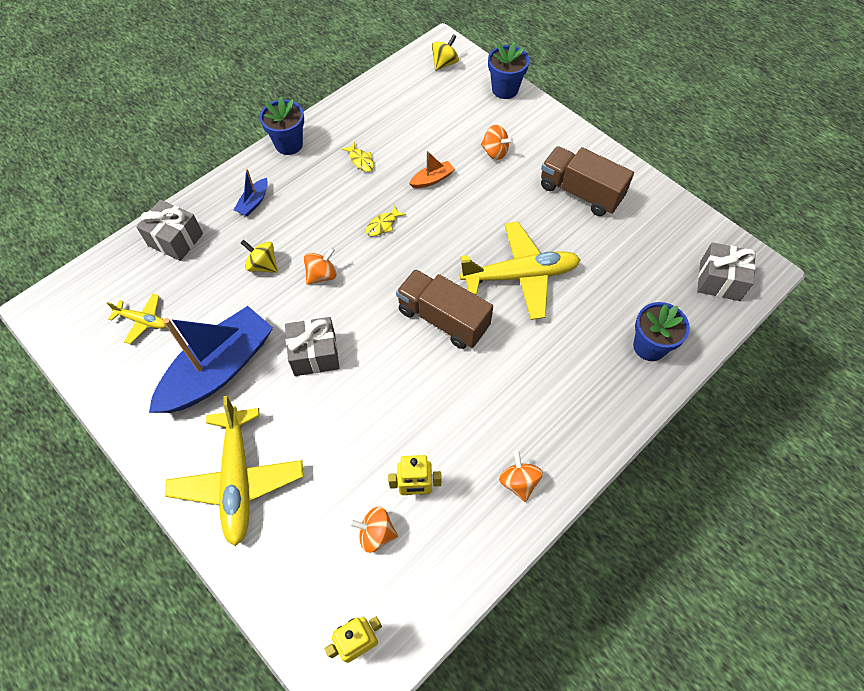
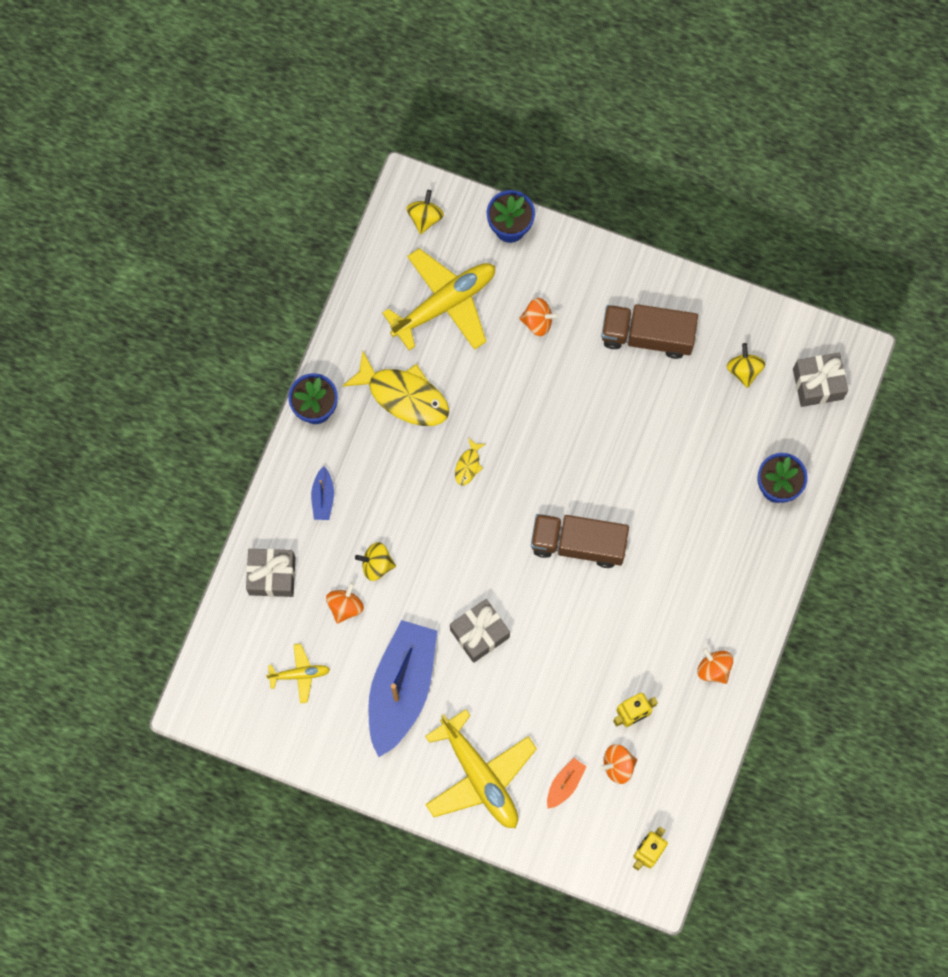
camera: 25 degrees left, 15 degrees up
(322, 275) = (439, 549): orange spinning top -> orange spinning top (345, 606)
(361, 160) = (404, 395): yellow fish -> yellow fish, size x2.23
(432, 179) = (490, 386): orange boat -> orange boat (565, 784)
(521, 275) = (629, 463): yellow plane -> yellow plane (445, 303)
(655, 246) = (744, 370): none -> yellow spinning top

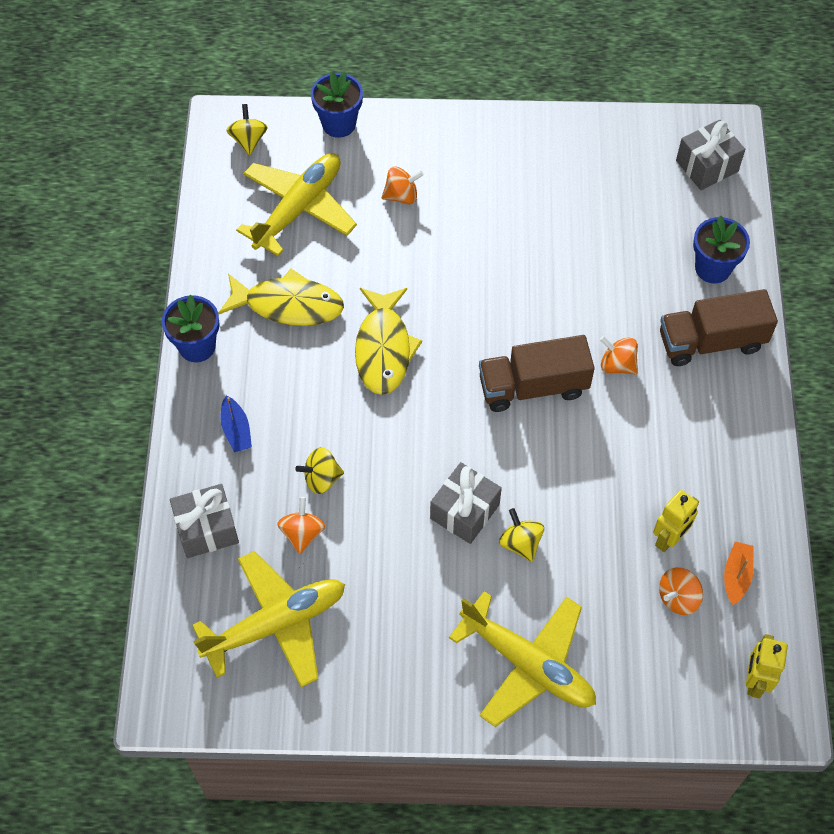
camera: 20 degrees left, 15 degrees down
(300, 674) = (276, 624): yellow plane -> yellow plane, size x2.05
(401, 688) = (400, 599): blue boat -> none
(468, 465) = (384, 349): yellow fish -> yellow fish, size x2.23
(565, 784) = (628, 639): orange boat -> orange boat (736, 576)
(647, 336) = (518, 175): brown truck -> brown truck (711, 341)
(714, 668) = (734, 461): orange spinning top -> orange spinning top (617, 364)
(744, 370) = (628, 175): yellow spinning top -> yellow spinning top (520, 543)

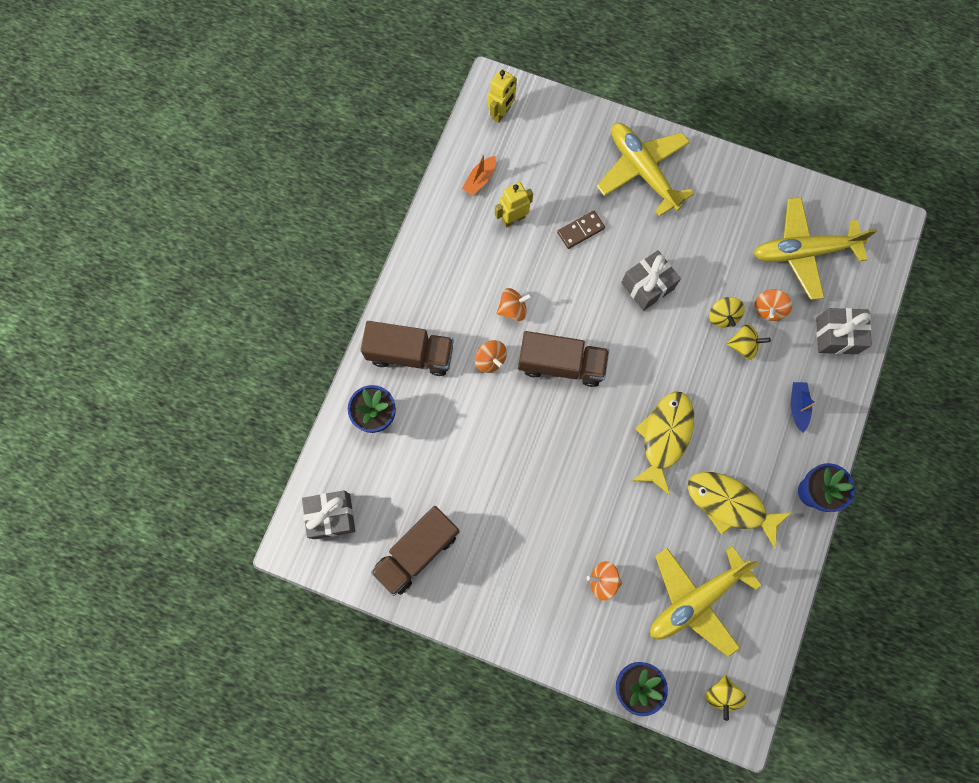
camera: 160 degrees left, 15 degrees up
(520, 543) = (616, 250): yellow spinning top -> yellow spinning top (722, 316)
(576, 553) = (580, 230): none -> brown domino
(603, 163) = (417, 551): none -> brown truck
(678, 598) = (525, 179): orange spinning top -> orange spinning top (513, 309)

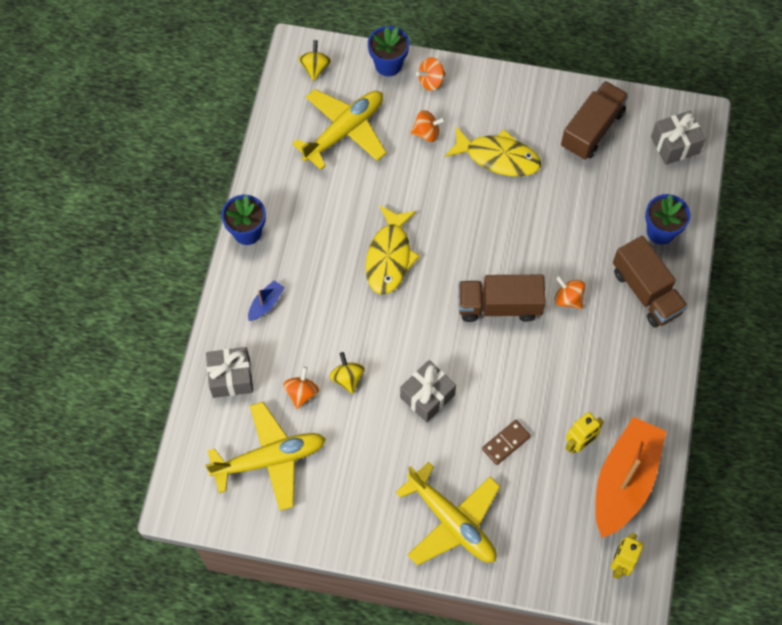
camera: 170 degrees right, 10 degrees down
(410, 354) = (646, 291): brown truck -> brown truck turned 120 degrees counterclockwise
(480, 179) = (624, 481): orange boat -> orange boat, size x2.44
(513, 309) = (557, 350): orange spinning top -> orange spinning top (431, 81)
(730, 504) = (322, 209): yellow fish -> yellow fish (498, 157)
(743, 346) = (323, 352): yellow spinning top -> none
(797, 407) = (266, 304): blue boat -> blue boat turned 135 degrees counterclockwise

